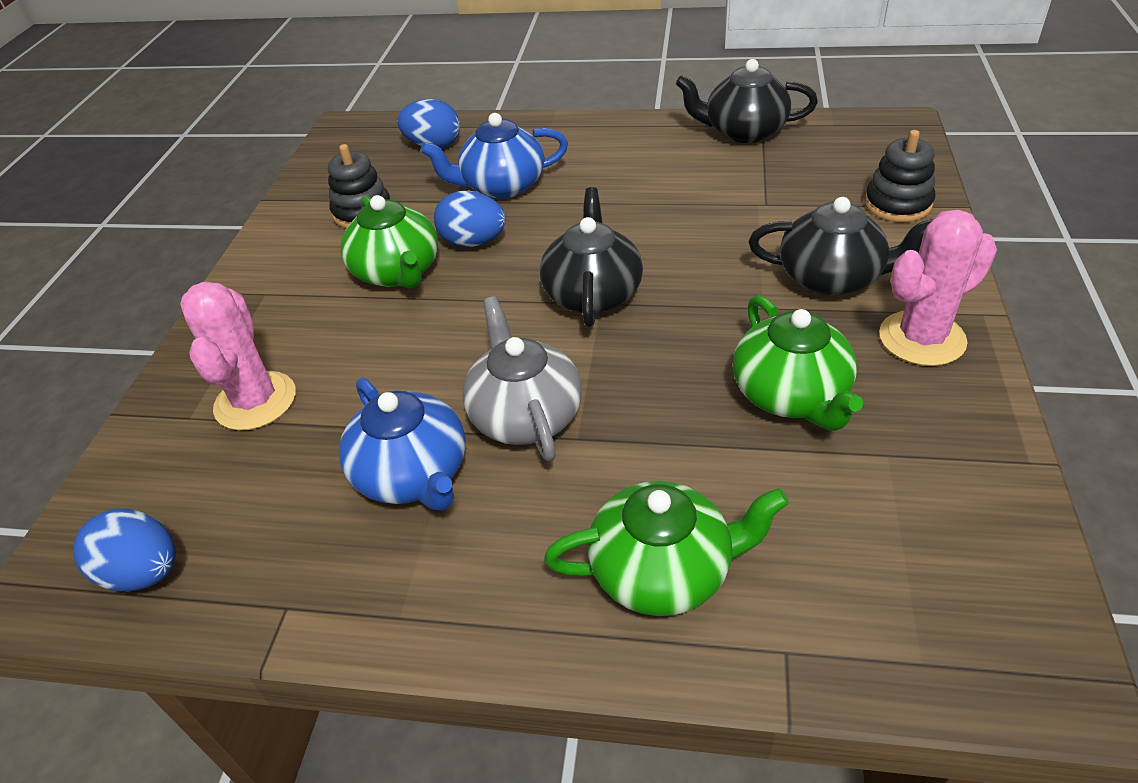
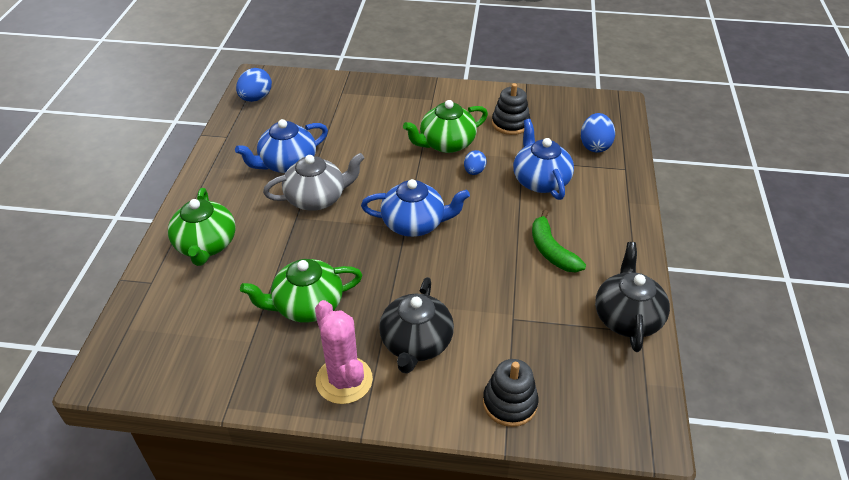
camera: 85 degrees right, 0 degrees up
(255, 401) = (348, 110): pink cactus -> none
(473, 242) = (474, 171): blue egg -> blue egg, size x0.64
(593, 293) = (415, 224): black teapot -> blue teapot
(641, 177) = (551, 250): none -> green banana

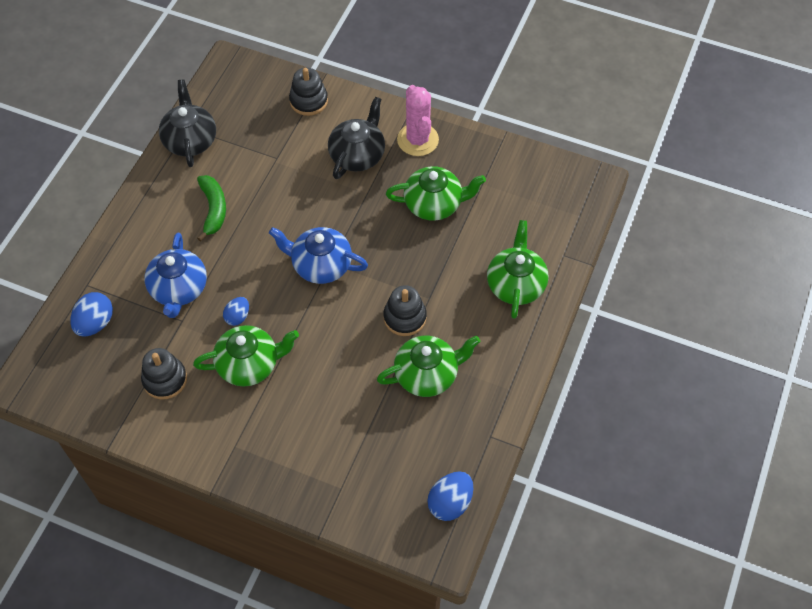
camera: 165 degrees left, 15 degrees up
(287, 163) = (427, 374): blue teapot -> green teapot
(317, 198) = (405, 317): grey teapot -> black stacking toy
(627, 317) = (190, 140): black teapot -> black teapot turned 150 degrees clockwise

